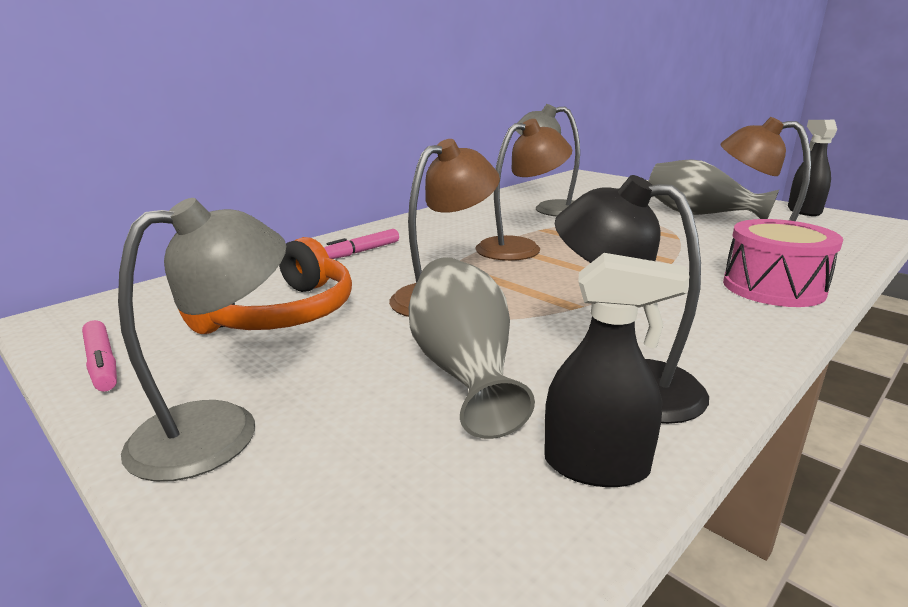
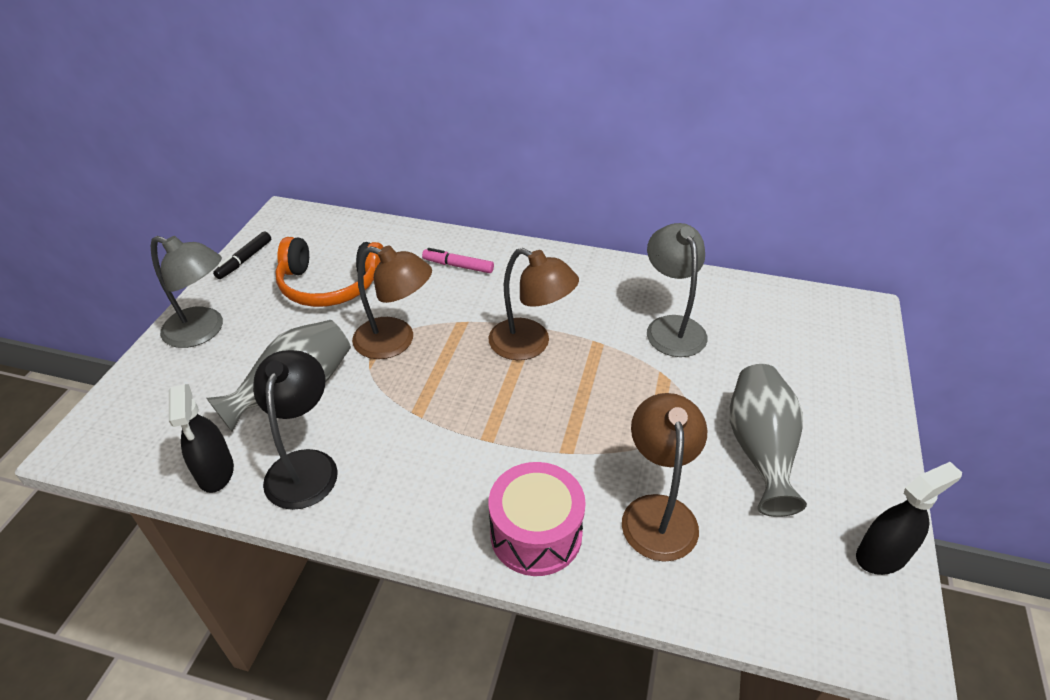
camera: 60 degrees right, 20 degrees up
(102, 363) = (245, 260): pink marker -> black marker

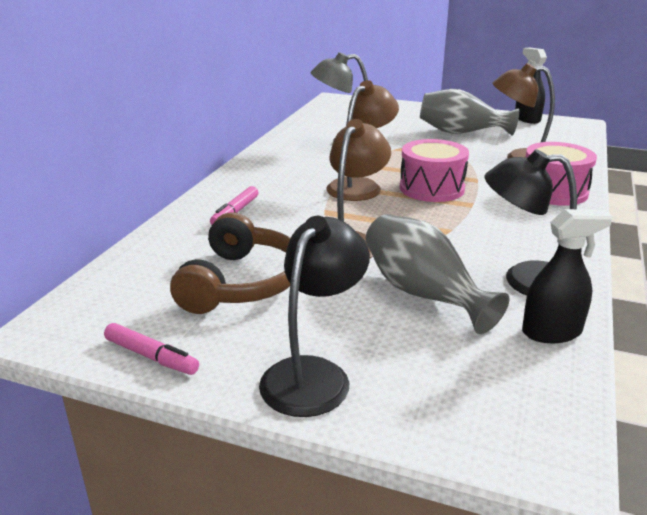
camera: 85 degrees left, 15 degrees down
(203, 331) = (314, 374): grey lamp -> black lamp
(245, 260) = (151, 356): black marker -> pink marker
(330, 285) = (241, 283): orange headphones -> brown headphones
(531, 405) = (431, 188): none -> pink drum

